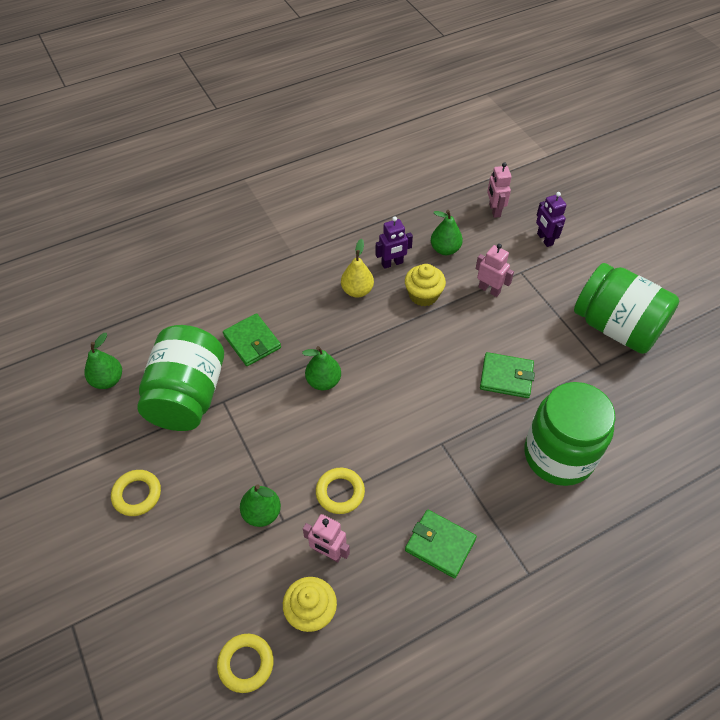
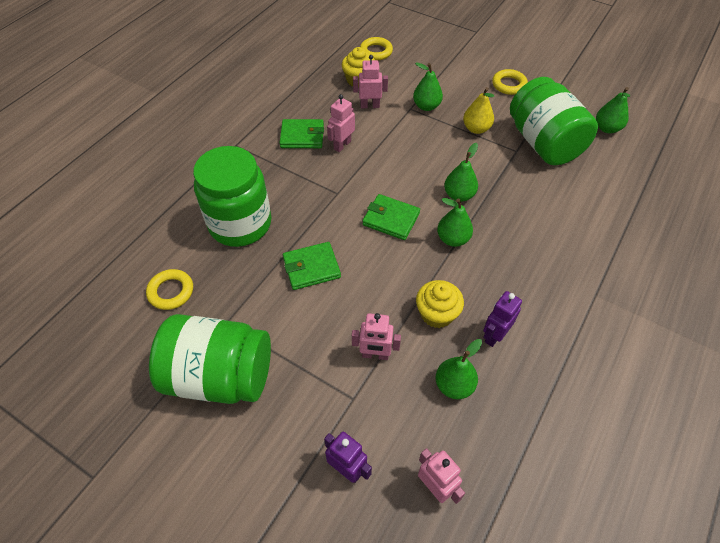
camera: 150 degrees right, 0 degrees up
(252, 341) = (542, 198): green wallet -> green wallet (391, 219)
(340, 492) = (387, 135): yellow ring -> yellow ring (171, 291)
(357, 290) = (501, 286): yellow pear -> yellow pear (476, 129)
(364, 344) = (452, 239): none -> green pear
(400, 505) = (342, 145): none -> pink robot

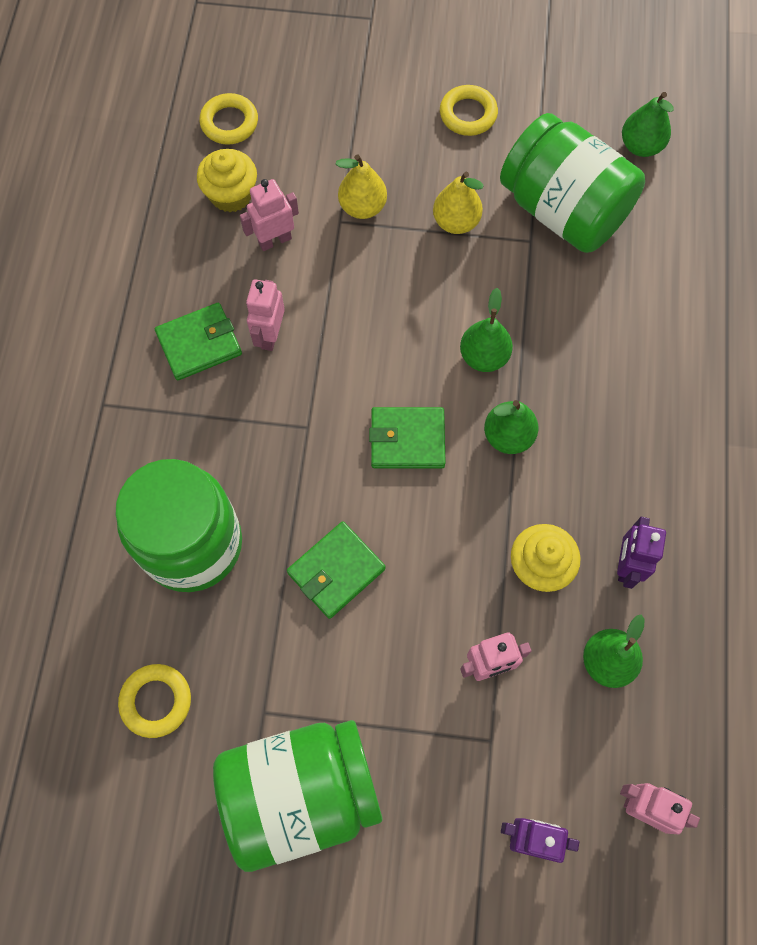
camera: 25 degrees left, 15 degrees up
(426, 106) = (362, 207): green pear -> yellow pear

